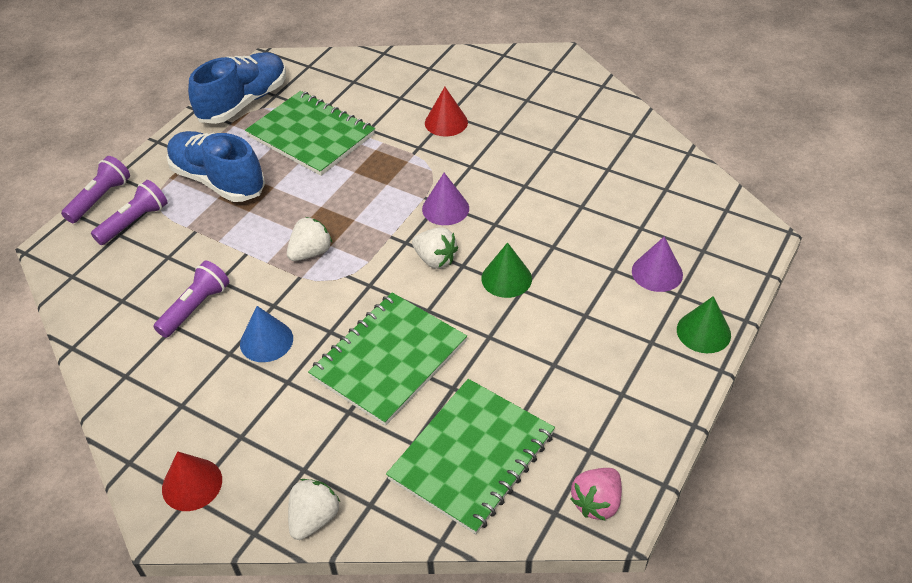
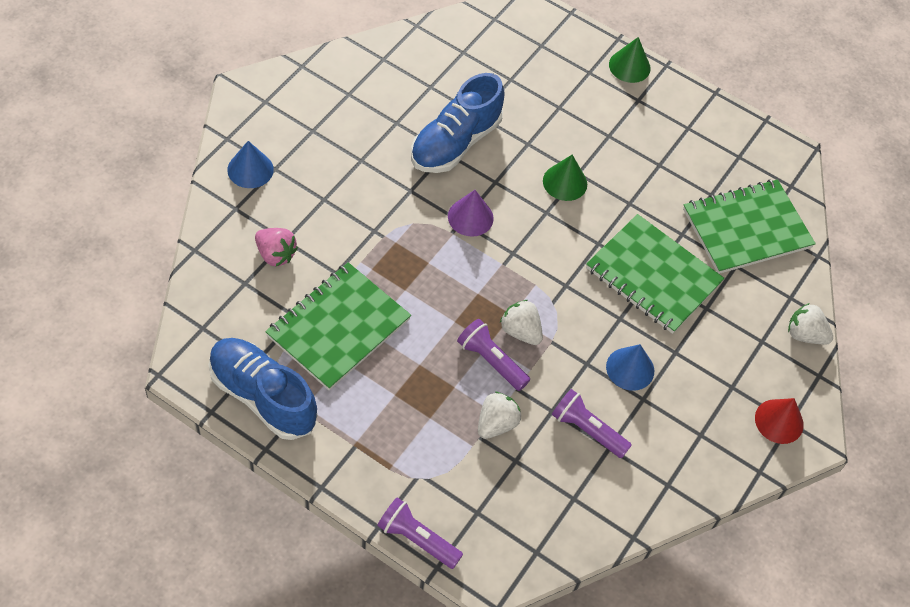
camera: 95 degrees left, 10 degrees up
(134, 222) = (460, 498): purple flashlight -> purple flashlight (491, 361)
(218, 180) = (402, 418): blue shoe -> blue shoe (455, 143)
(435, 259) = (538, 232): white strawberry -> white strawberry (496, 424)
(446, 122) = (338, 203): red cone -> none
(472, 70) = (250, 169): none -> blue cone
(472, 456) = (746, 229): green notebook -> green notebook turned 60 degrees counterclockwise
(597, 503) = (782, 160): pink strawberry -> pink strawberry (275, 254)
(657, 272) = (565, 80): purple cone -> none

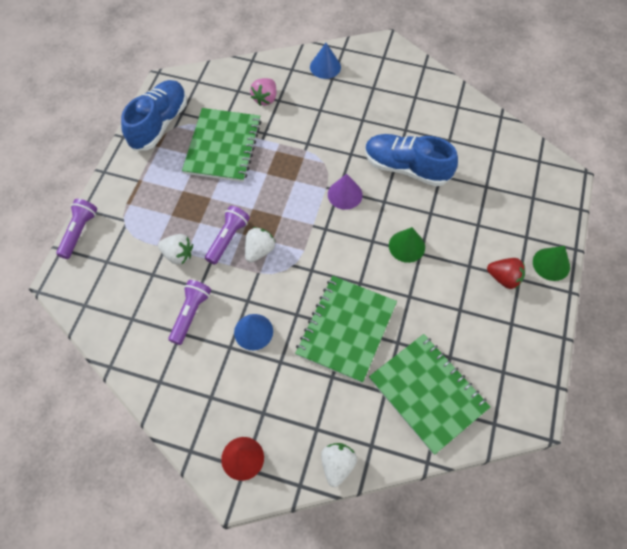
camera: 80 degrees right, 5 degrees up
(338, 328) = (223, 146): green notebook -> green notebook turned 75 degrees clockwise
(634, 112) = (504, 278): none -> red strawberry

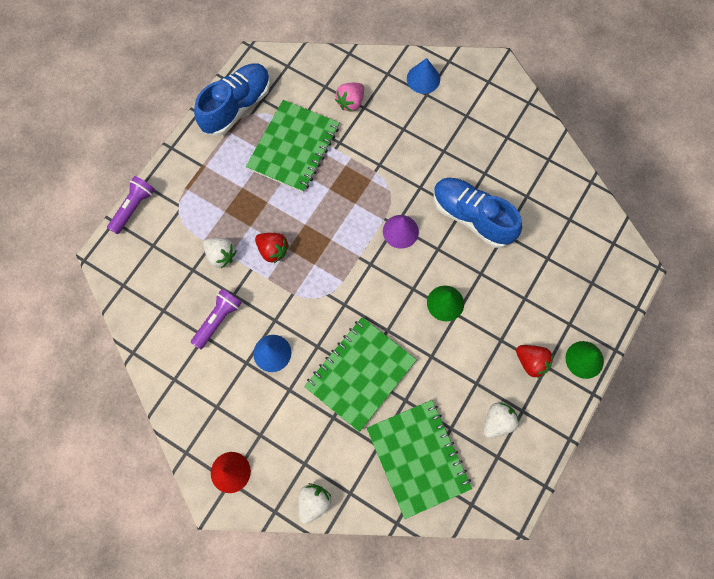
camera: 15 degrees right, 10 degrees up
(228, 238) = (273, 250): purple flashlight -> red strawberry
(259, 250) = (299, 271): white strawberry -> white strawberry (497, 422)

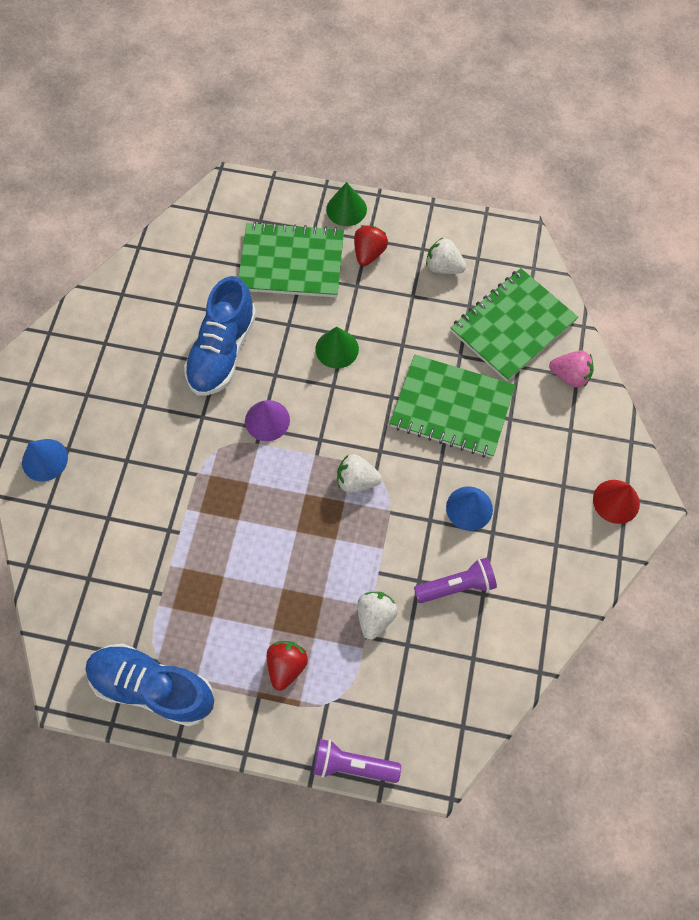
camera: 110 degrees left, 5 degrees down
(218, 320) = (457, 585): purple flashlight -> purple flashlight turned 150 degrees clockwise
(273, 250) = (345, 556): red strawberry -> red strawberry (286, 665)
(293, 147) = (194, 585): green notebook -> green notebook (291, 262)
(313, 502) = (603, 407): white strawberry -> white strawberry (356, 480)
(351, 102) = (105, 537): pink strawberry -> pink strawberry (569, 376)

